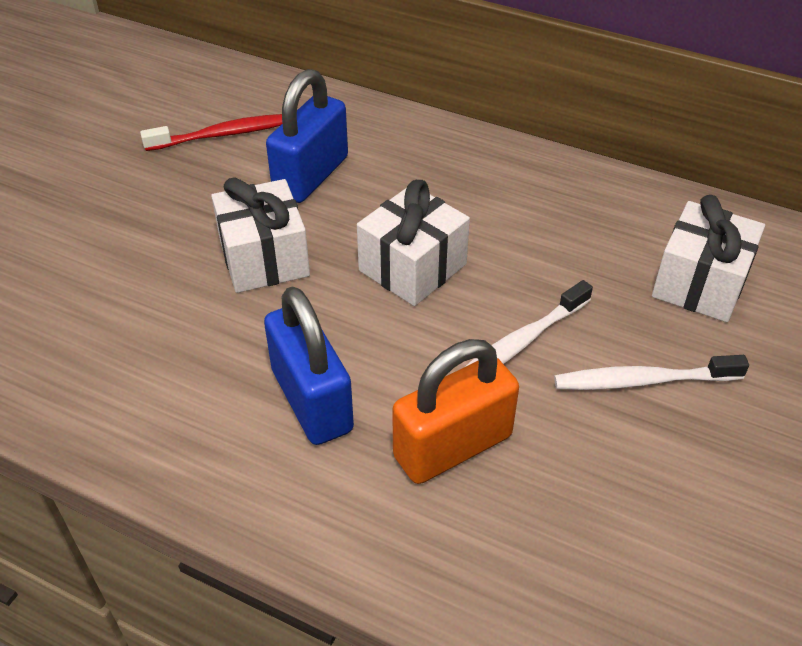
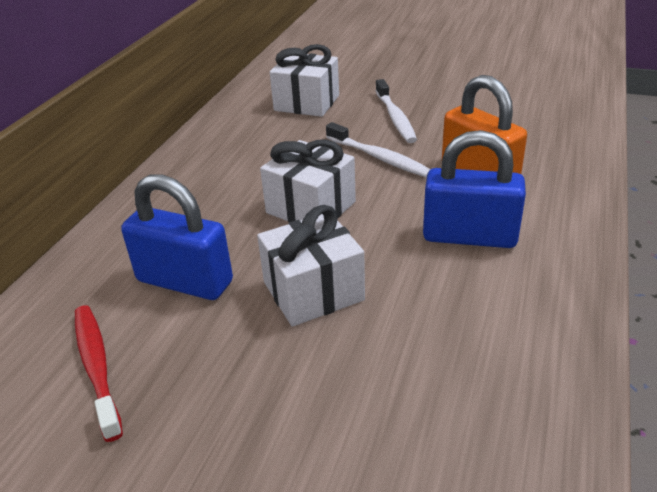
camera: 95 degrees left, 10 degrees down
(312, 400) = (469, 236): blue padlock -> blue padlock turned 45 degrees clockwise

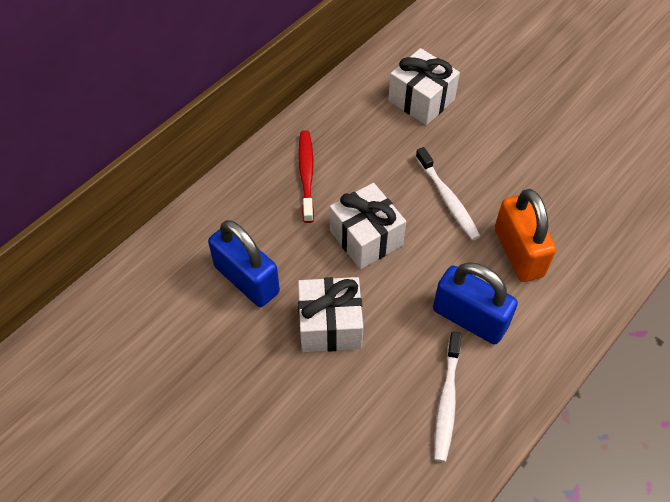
camera: 20 degrees right, 20 degrees up
(97, 367) = (168, 334): red toothbrush -> red toothbrush (306, 175)
(395, 118) = (488, 151): white toothbrush -> white toothbrush (447, 401)

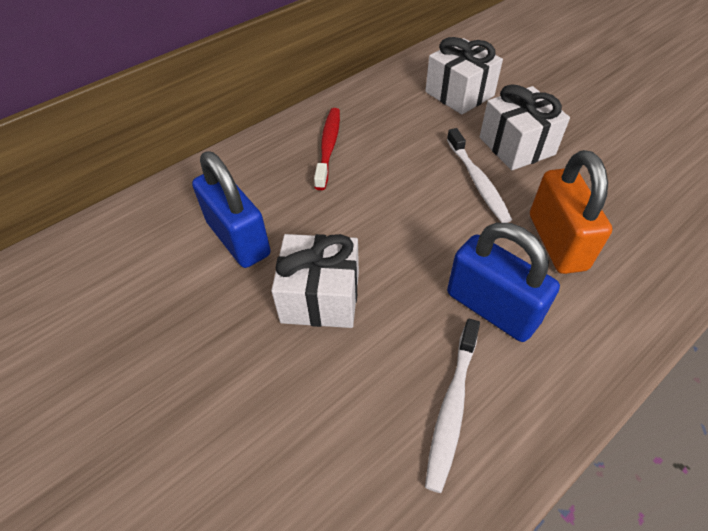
camera: 10 degrees right, 5 degrees down
(366, 238) = (380, 210): white gift -> white gift (516, 146)

